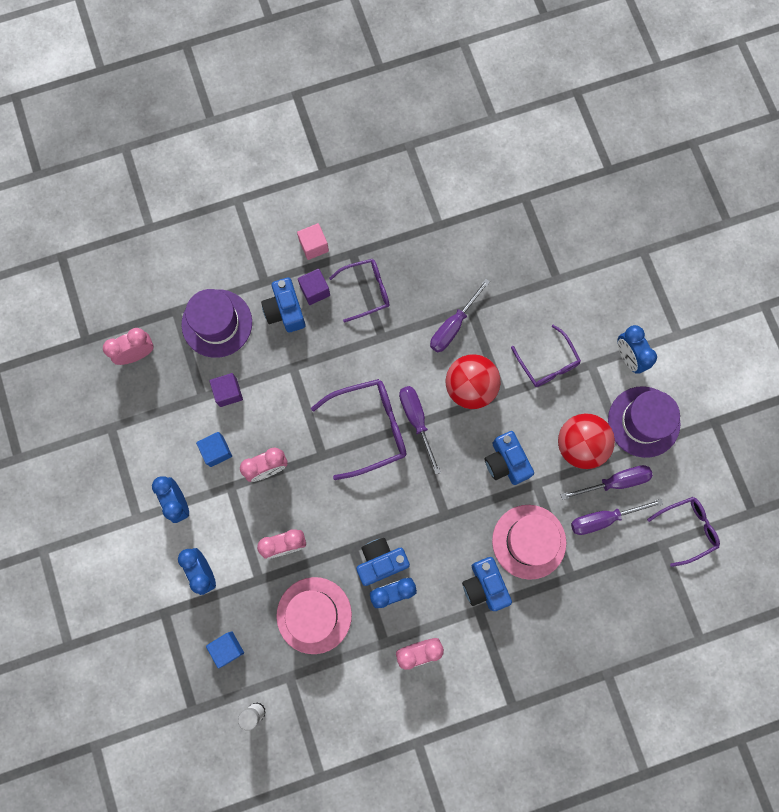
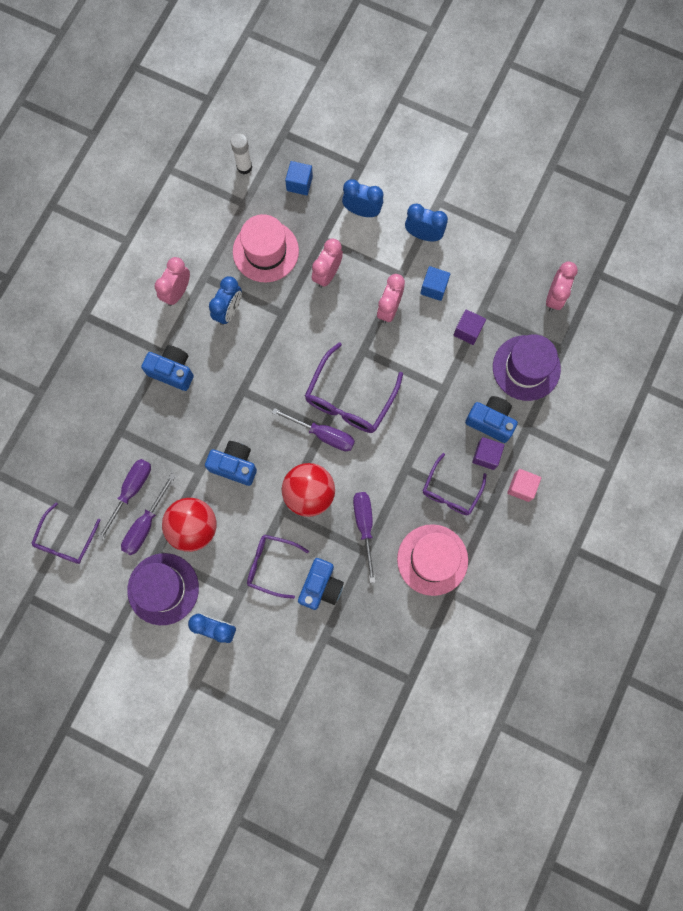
camera: 135 degrees right, 0 degrees up
(381, 562) = (255, 322): blue camera -> blue camera (321, 586)
(529, 541) = (169, 427): pink hat -> pink hat (432, 559)

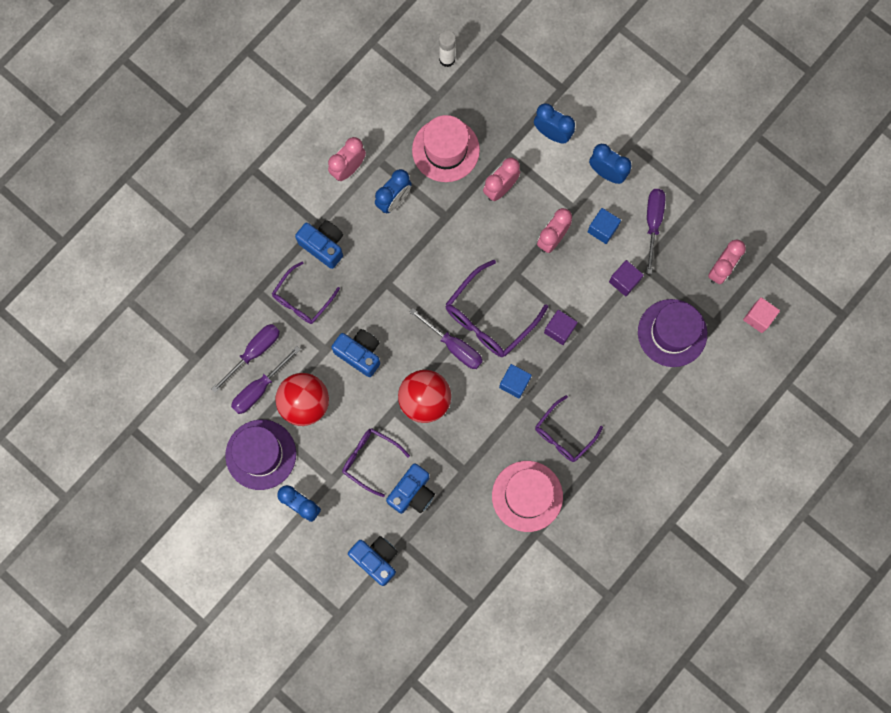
camera: 15 degrees right, 0 degrees up
(66, 539) = (180, 383): purple glasses -> purple glasses (302, 299)
(299, 183) = (497, 90): blue cube -> blue cube (514, 383)
(364, 526) = (470, 446): purple screwdriver -> purple screwdriver (653, 223)
(486, 456) = (608, 409): purple cube -> purple cube (559, 330)
(490, 421) = (621, 376): blue camera -> blue camera (376, 559)
(521, 487) = (634, 449): pink cube -> pink cube (758, 317)

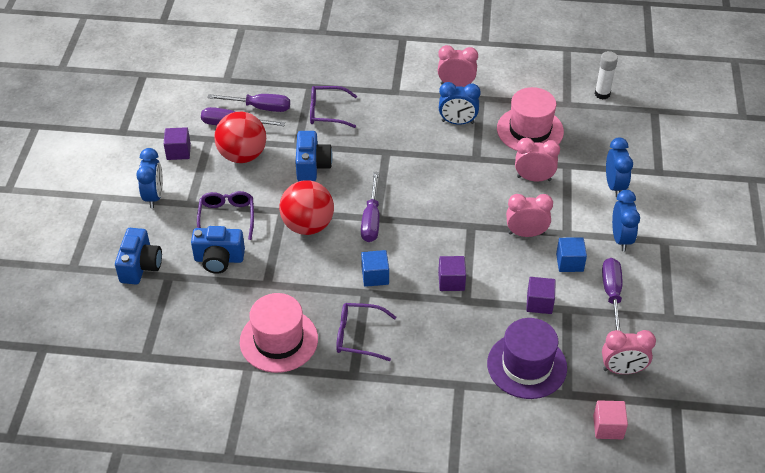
camera: 55 degrees right, 30 degrees down
(261, 454) = (178, 151): purple hat -> purple cube
(323, 246) = (381, 102): blue camera -> none
(490, 317) = (418, 229): purple glasses -> none
(653, 223) = (612, 295): purple screwdriver -> purple screwdriver turned 60 degrees counterclockwise

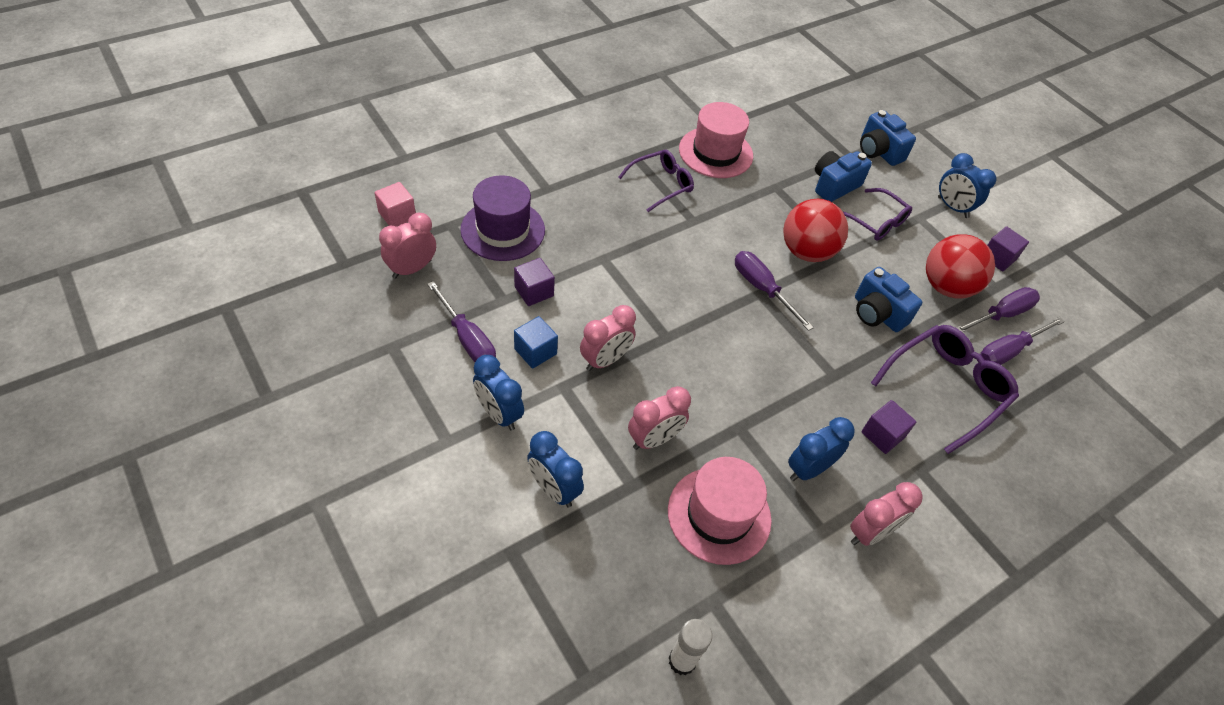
camera: 135 degrees right, 5 degrees up
(327, 112) = (946, 389): purple glasses -> purple glasses, size x1.53
(375, 276) = (700, 238): blue cube -> none
(451, 281) = (632, 269): purple cube -> purple cube (882, 435)

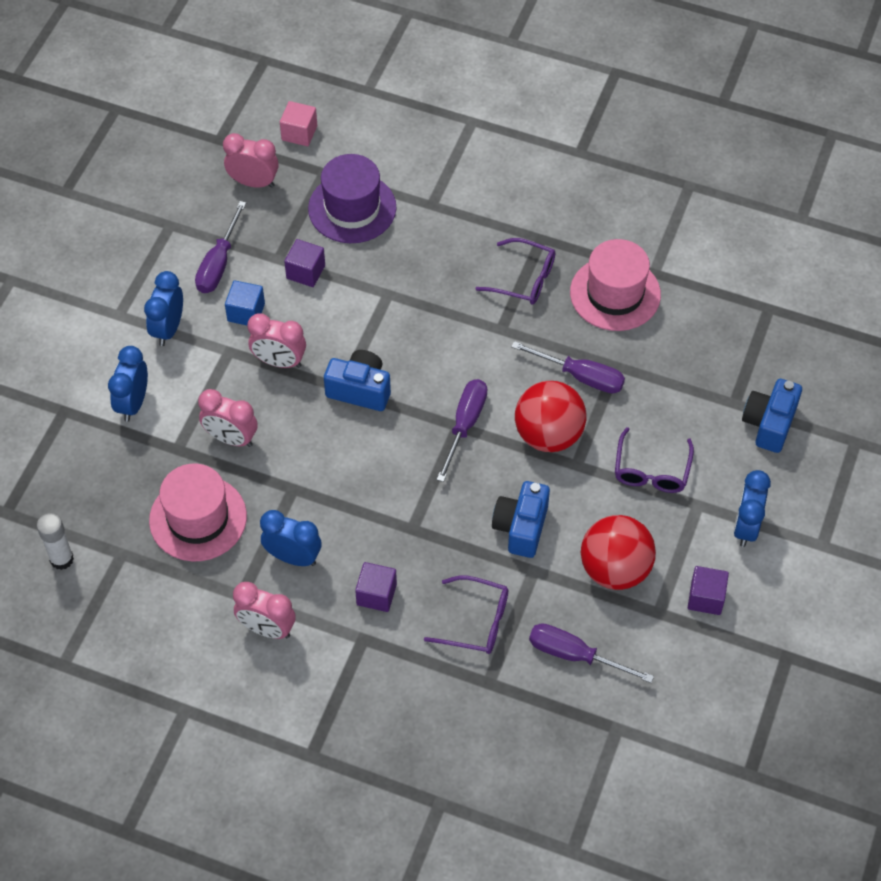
camera: 60 degrees right, 5 degrees up
(834, 186) = (670, 411): blue camera -> blue camera (360, 390)
(946, 389) = (475, 621): purple glasses -> purple glasses, size x0.65
(1000, 315) = (620, 630): purple screwdriver -> purple screwdriver (580, 376)

